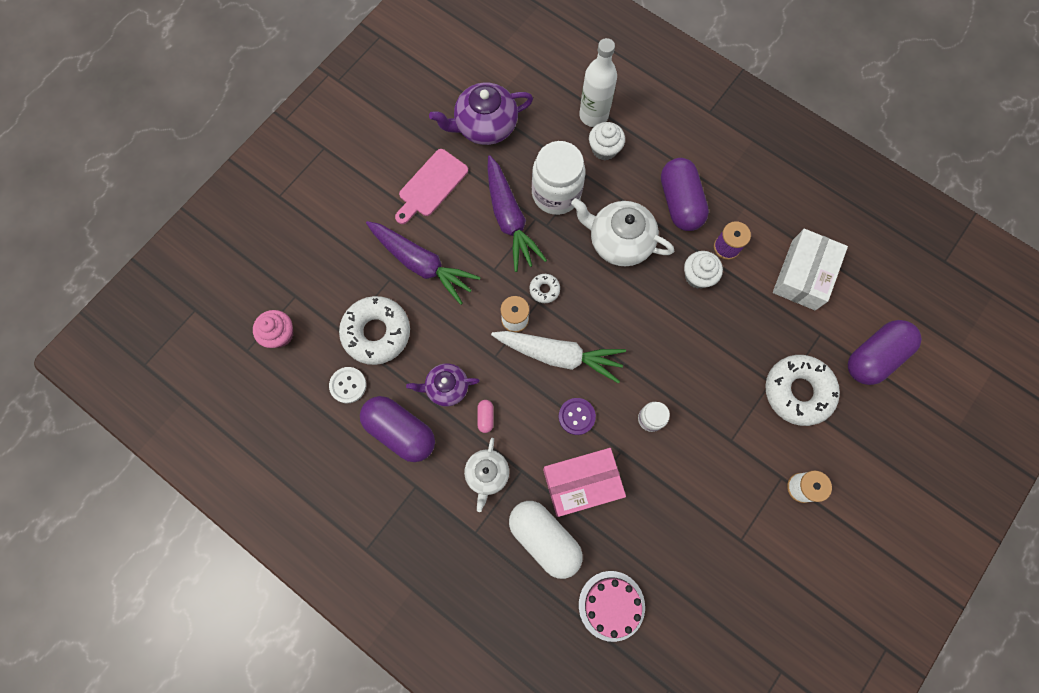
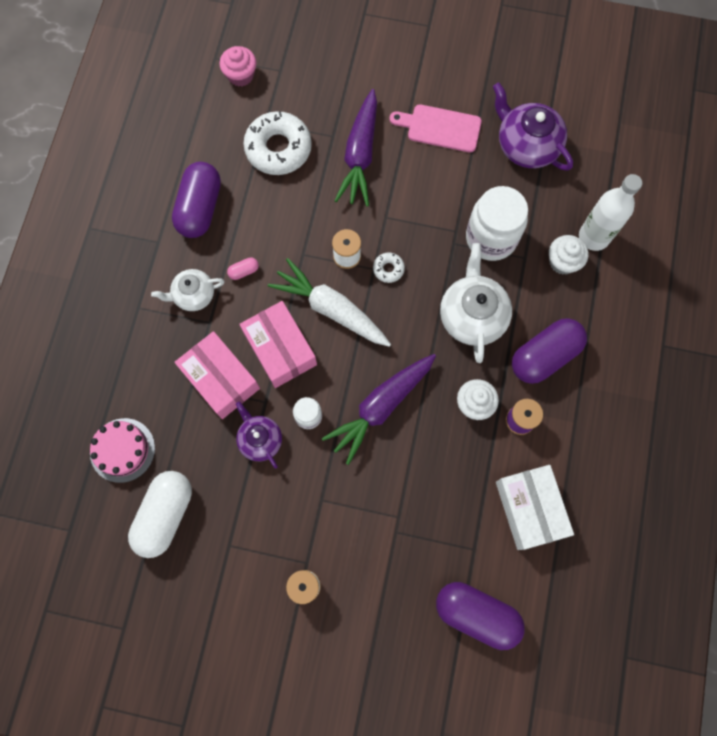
camera: 65 degrees right, 0 degrees up
(348, 385) = (221, 148): white button -> none
(446, 387) = (256, 227): purple teapot -> purple teapot (260, 439)
(509, 219) = (442, 208): purple carrot -> purple carrot (381, 407)
(544, 538) = (157, 367): white capsule -> white capsule (165, 515)
(559, 355) = (331, 309): white carrot -> white carrot turned 135 degrees clockwise
(576, 416) = (280, 349): purple button -> pink box
(797, 391) = (401, 547): white donut -> none
(803, 275) = (530, 508): white box -> white box turned 75 degrees clockwise

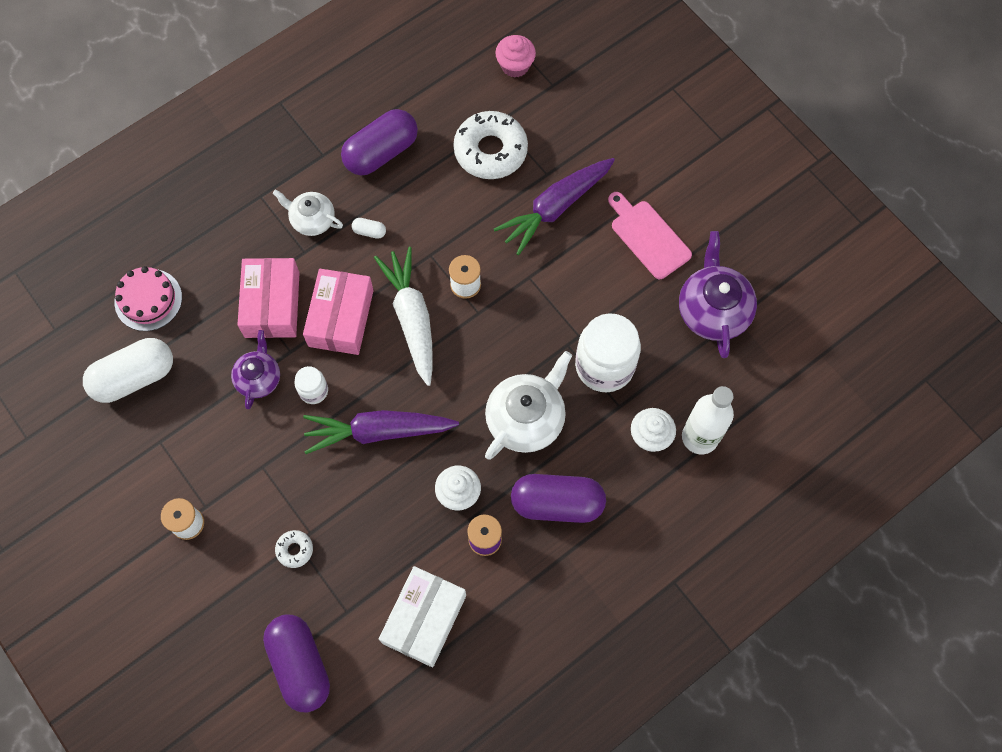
camera: 40 degrees right, 5 degrees down
(244, 271) = (369, 231): pink capsule -> white capsule
(388, 269) = (490, 323): white donut -> white donut (295, 550)

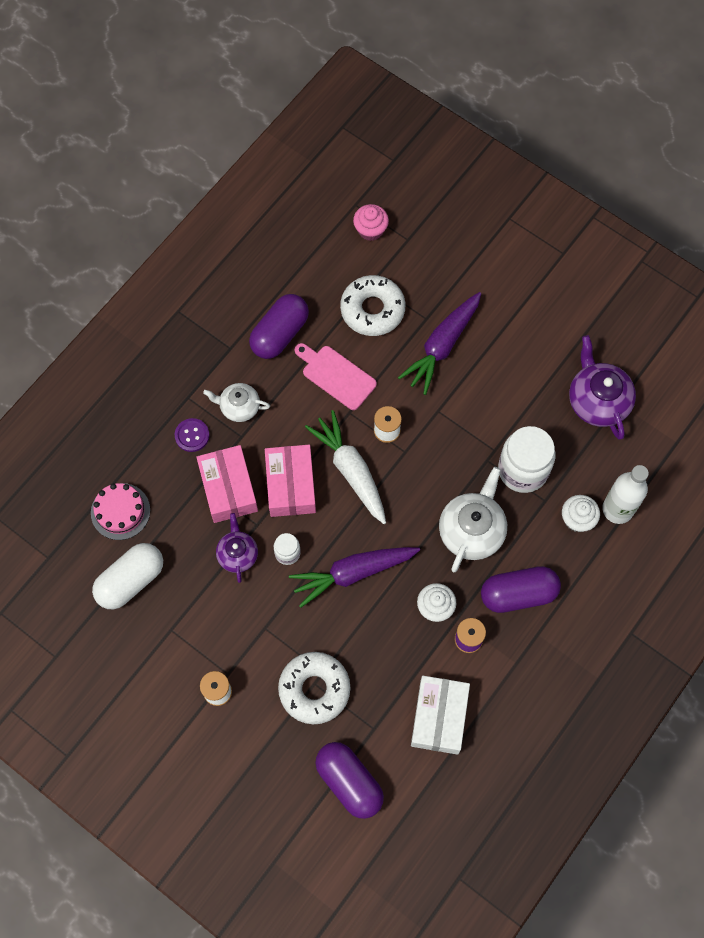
camera: 15 degrees left, 0 degrees up
(251, 238) = (192, 435): none -> purple button
(295, 550) = (314, 689): white donut -> white donut, size x2.22
(369, 231) = (291, 405): white capsule -> none
(648, 237) = (526, 352): pink cutting board -> pink cutting board (336, 376)

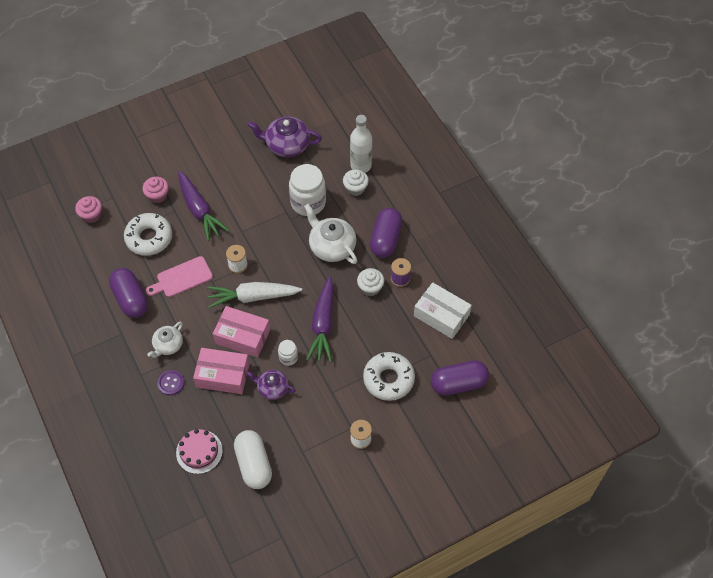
camera: 65 degrees left, 10 degrees down
(437, 287) = (157, 195): none -> pink cupcake

